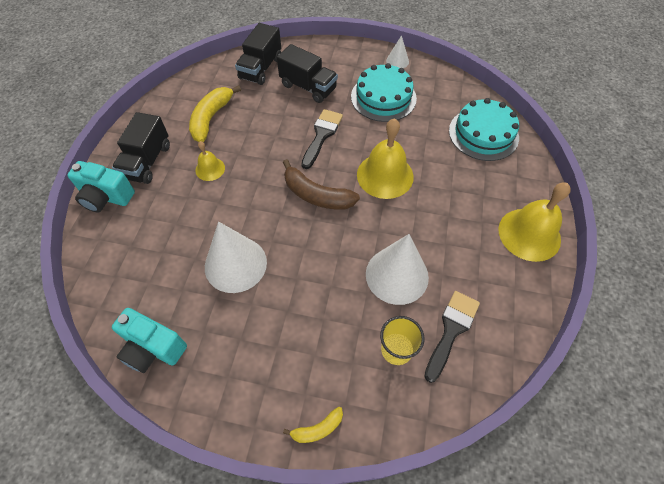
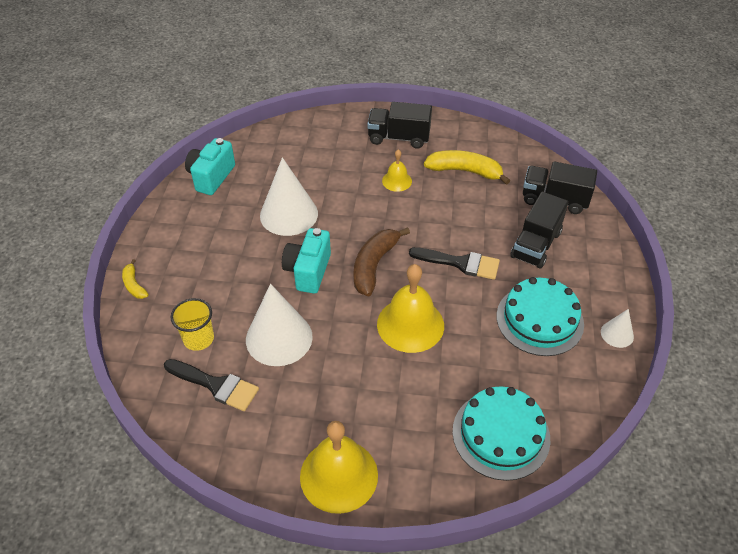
camera: 85 degrees right, 10 degrees down
(106, 197) = (354, 121): turquoise camera -> turquoise camera (308, 271)

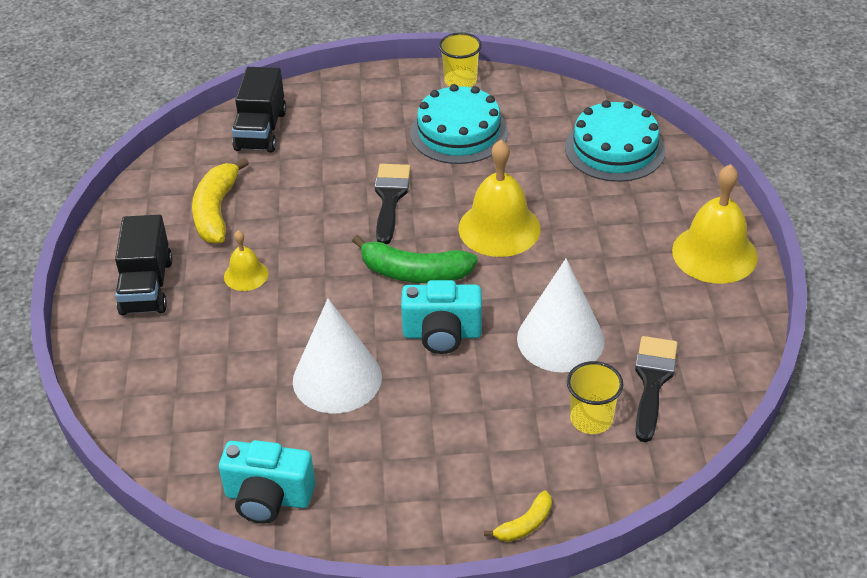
camera: 100 degrees left, 5 degrees down
(374, 265) = (414, 273): brown banana -> green banana
(536, 245) = (344, 141): black truck -> none
(617, 334) = (460, 81): white cone -> yellow cup

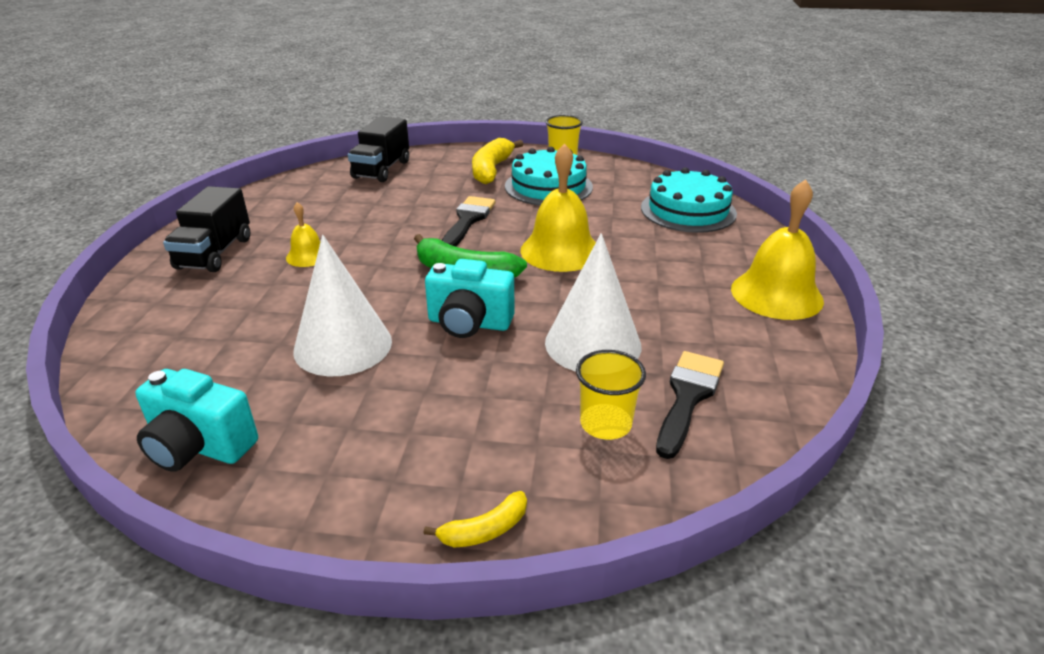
camera: 10 degrees right, 10 degrees down
(216, 211) = (312, 212): yellow banana -> yellow banana (491, 170)

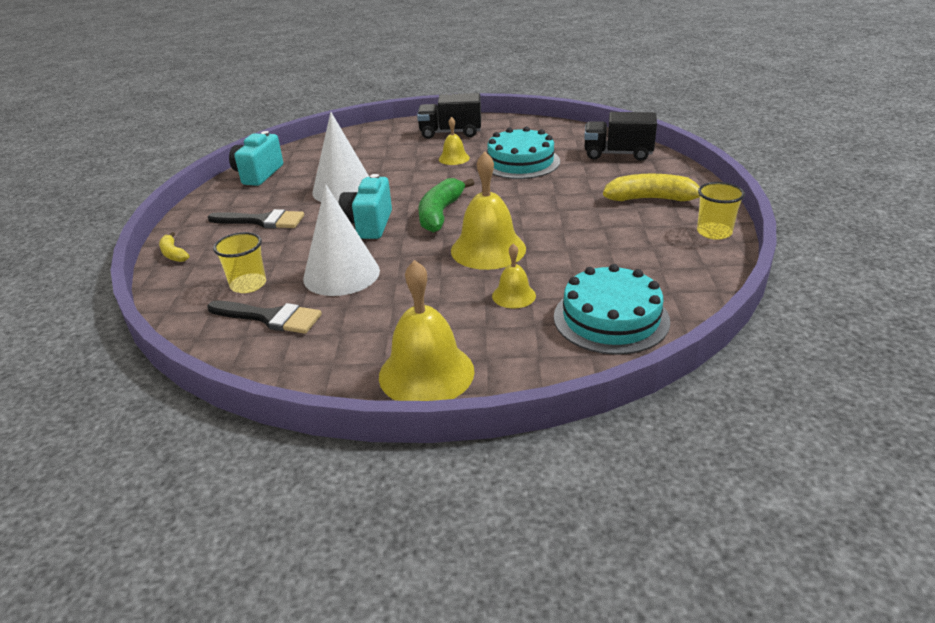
camera: 85 degrees right, 0 degrees up
(468, 220) = (532, 203): black brush -> black brush (262, 221)
(548, 186) = (628, 231): turquoise cake -> turquoise cake (520, 162)
(650, 245) = (514, 295): none -> yellow bell

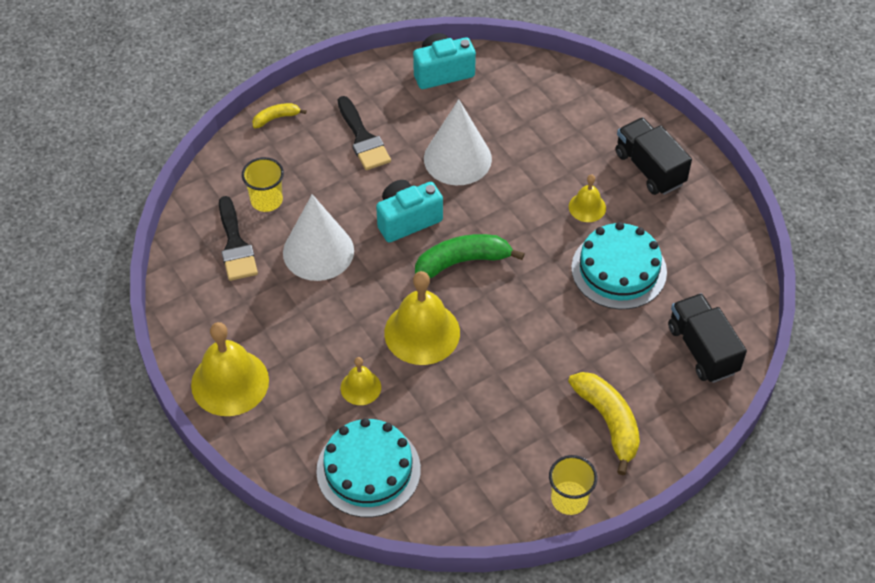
camera: 55 degrees right, 20 degrees up
(173, 254) = (276, 118): yellow banana -> yellow banana turned 45 degrees clockwise

